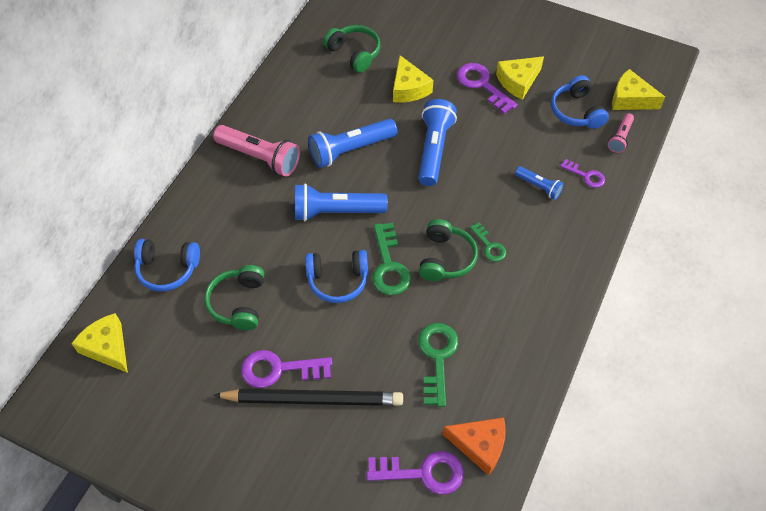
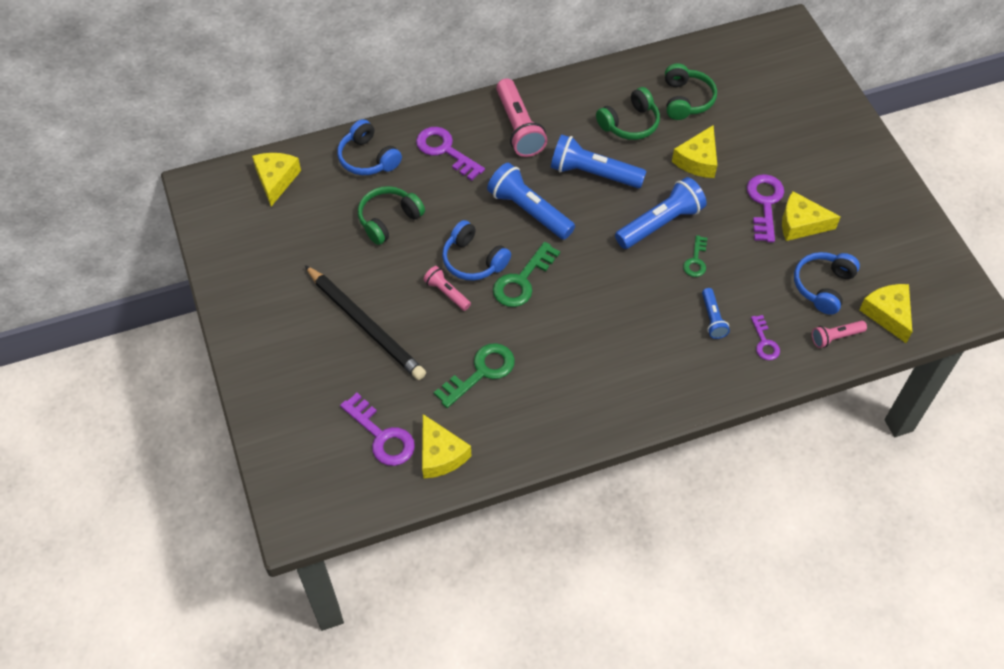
camera: 45 degrees right, 0 degrees up
(279, 369) = (366, 286): purple key -> purple key (445, 151)
(346, 321) = (447, 293): none -> pink flashlight
(445, 258) = (571, 310): green headphones -> green headphones (629, 123)
(480, 445) = (440, 454): orange cheese -> yellow cheese
(489, 246) = (616, 329): green key -> green key (696, 260)

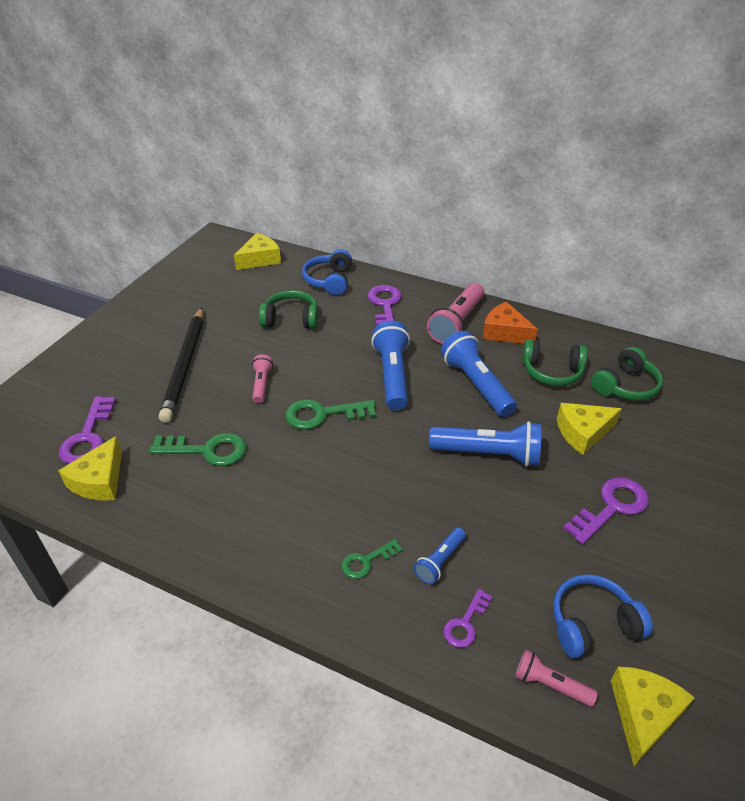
camera: 45 degrees right, 15 degrees down
(473, 260) = (309, 378): blue headphones -> none
(561, 110) = (504, 332): none -> orange cheese
(696, 260) = (484, 503): green key -> green key (367, 561)
(801, 224) = (632, 550): yellow cheese -> none

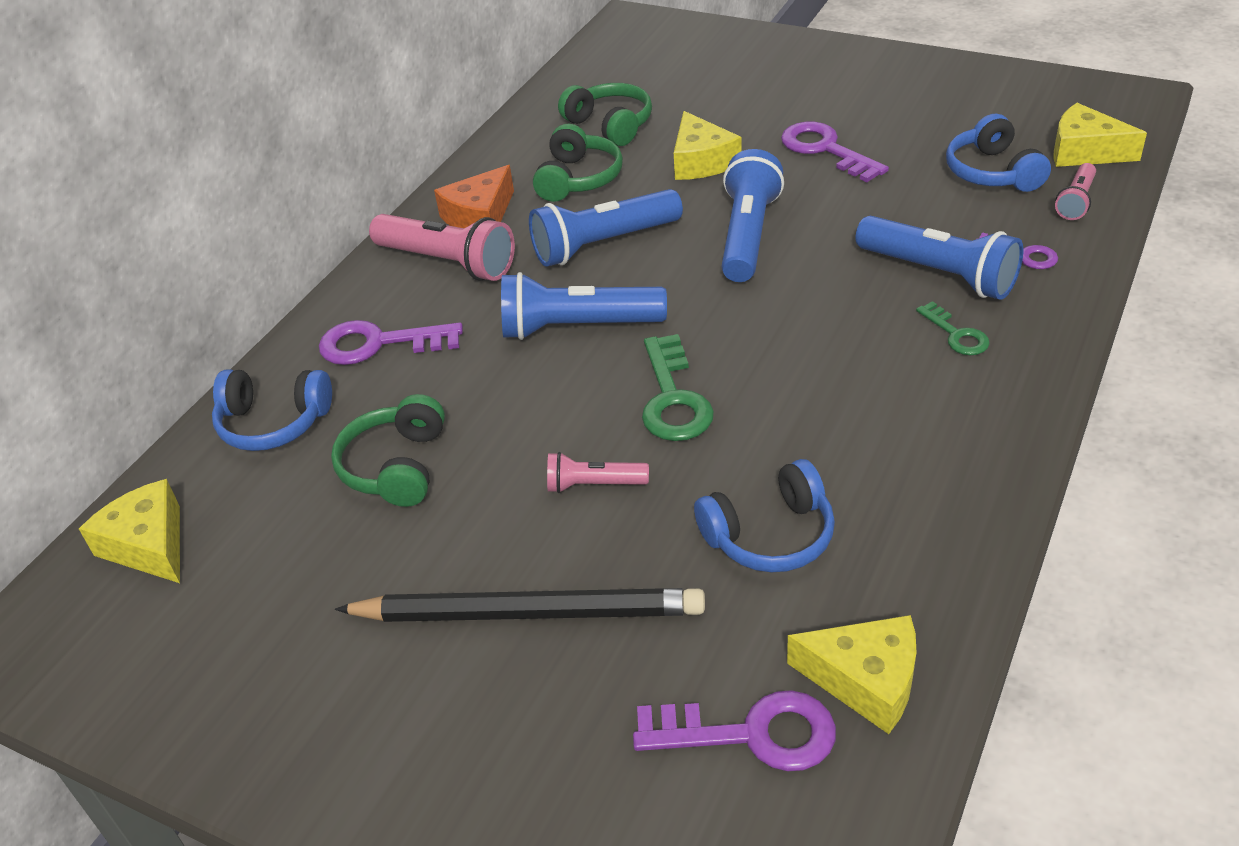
camera: 85 degrees left, 0 degrees up
(206, 450) = (770, 535): green key -> blue headphones
(440, 561) = (939, 274): blue flashlight -> blue flashlight, size x1.85

